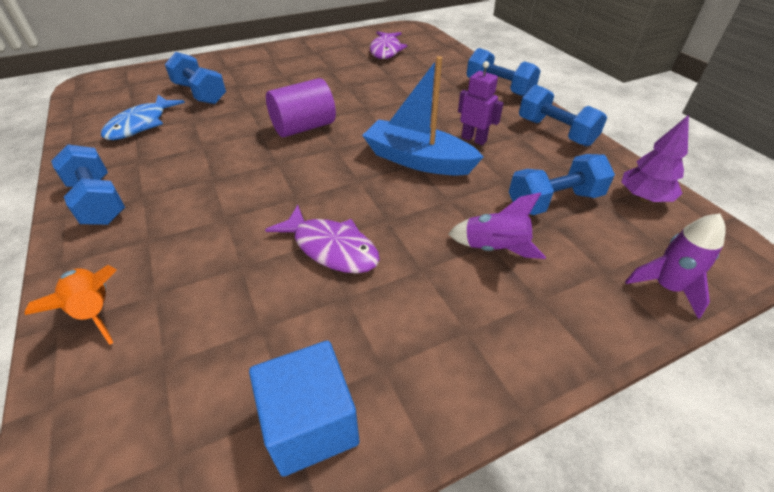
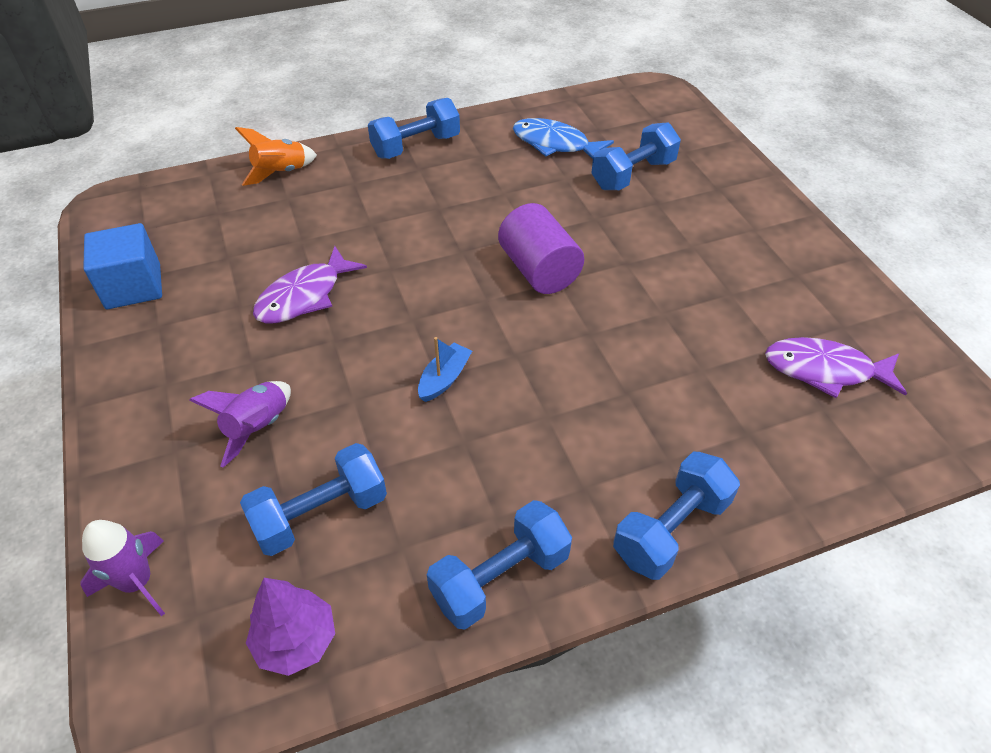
camera: 95 degrees right, 5 degrees up
(418, 160) = (444, 378): blue boat -> blue boat, size x0.48
(474, 139) = (489, 452): purple robot -> none
(554, 201) = (320, 514): blue dumbbell -> blue dumbbell turned 75 degrees clockwise

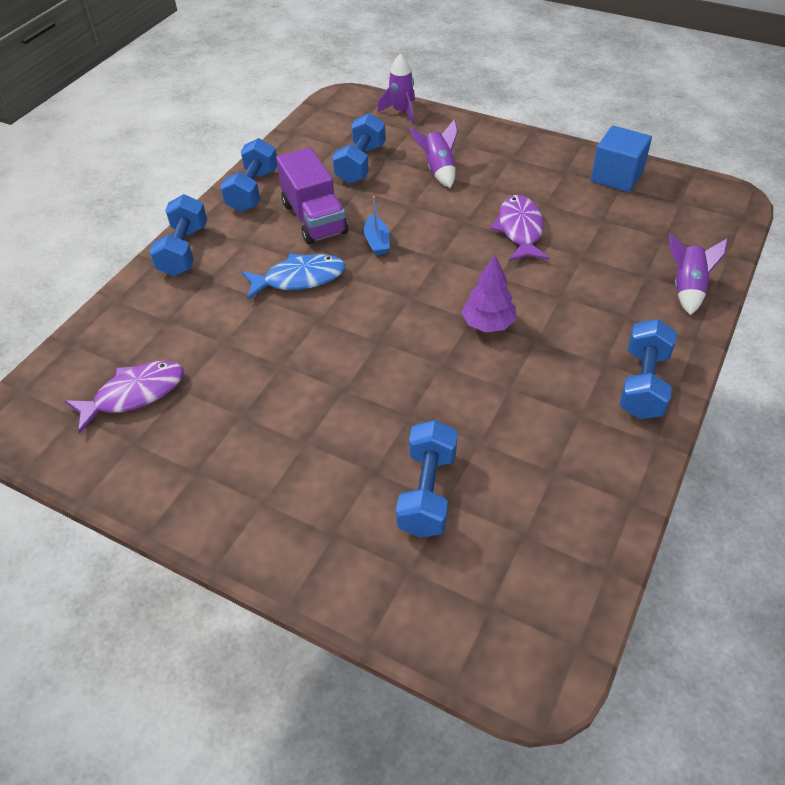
camera: 140 degrees right, 0 degrees up
(281, 173) = (687, 288): orange rocket -> purple rocket
(296, 641) = (316, 133): purple tree -> purple tree (488, 324)
(473, 461) = (314, 218): none -> purple truck
(539, 270) = (401, 340): purple cylinder -> none
(555, 144) = (538, 479): blue fish -> blue fish (299, 279)

